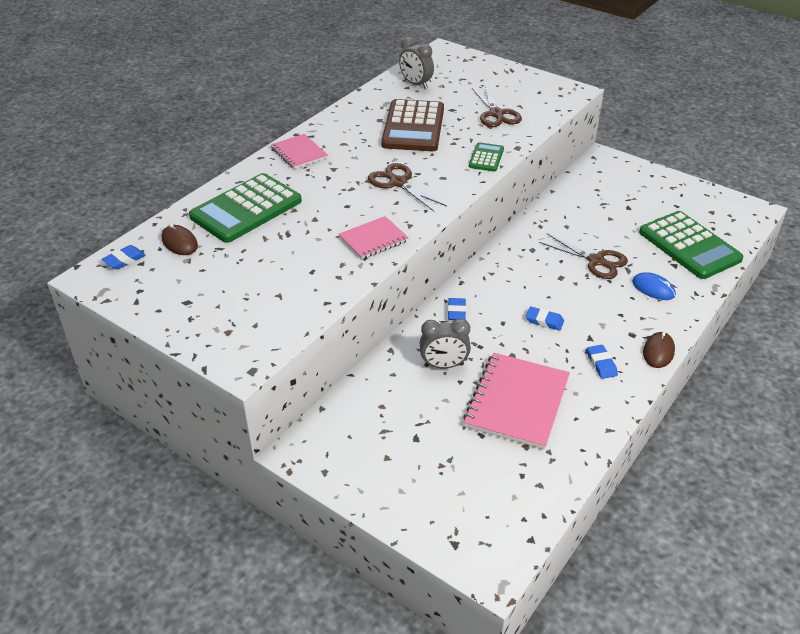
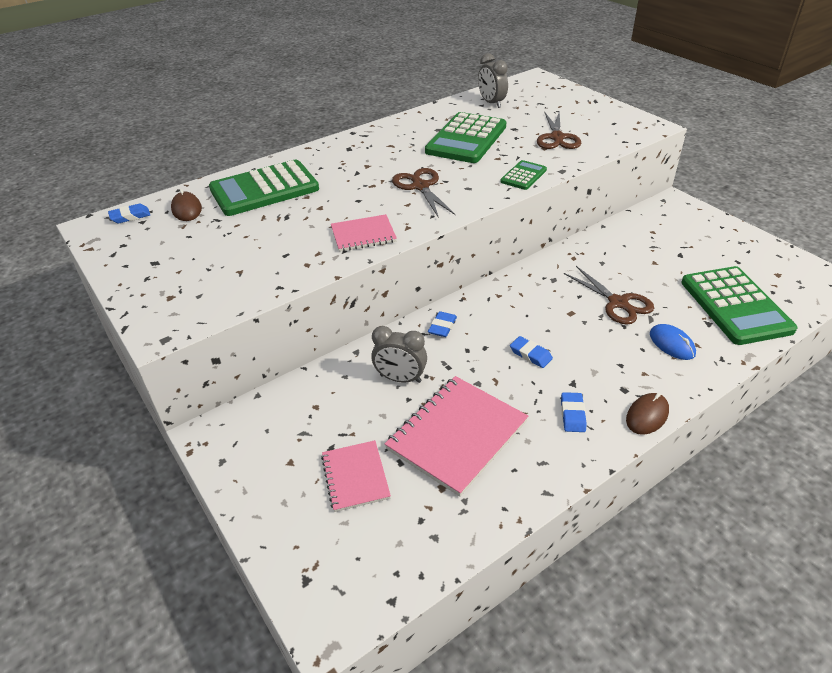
camera: 20 degrees right, 0 degrees up
(299, 153) = (344, 148): pink notebook -> pink notebook (355, 477)
(413, 127) = (466, 139): brown calculator -> green calculator

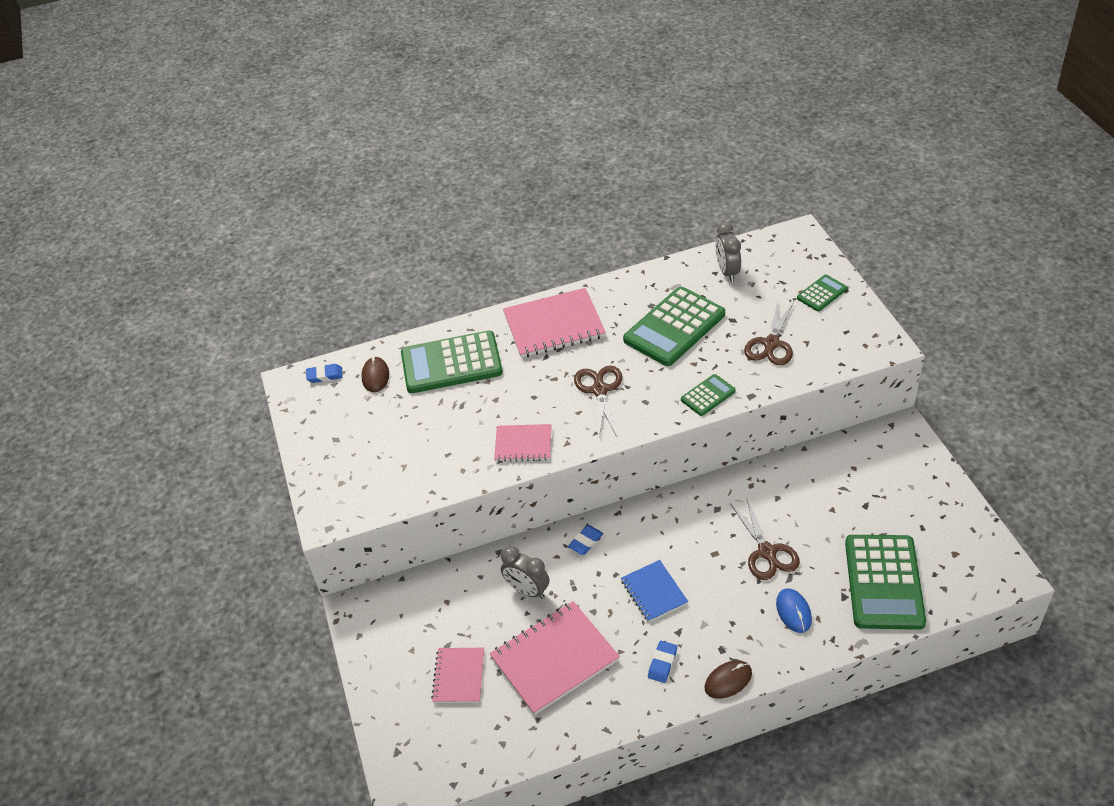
camera: 20 degrees right, 5 degrees up
(355, 152) = (554, 325): none -> pink notebook
(530, 354) = (654, 592): blue eraser -> blue notebook
(577, 105) = (821, 293): none -> green calculator

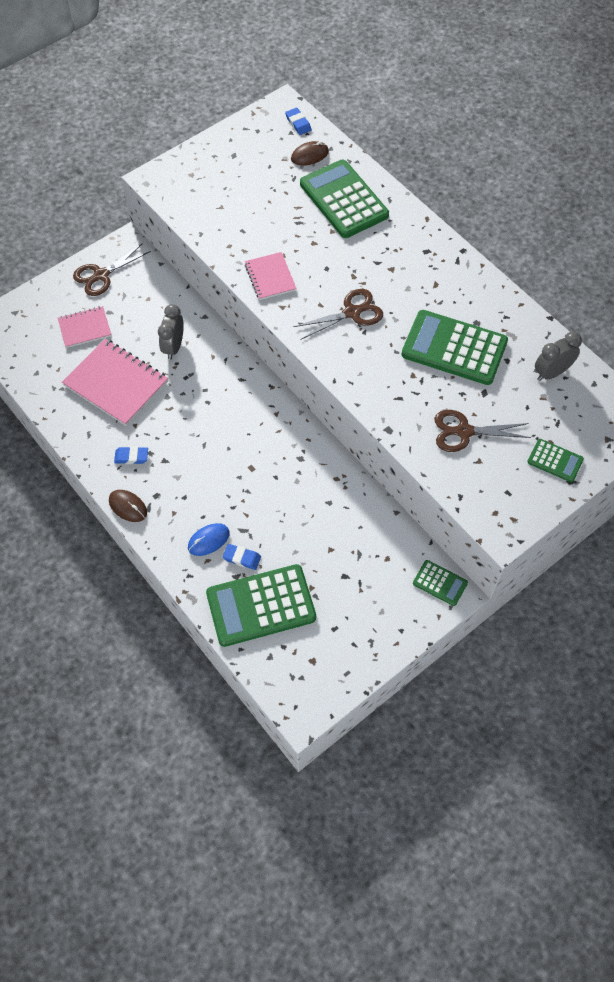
camera: 65 degrees right, 15 degrees up
(554, 325) = (419, 257): pink notebook -> none
(586, 542) = (233, 372): blue eraser -> blue eraser (242, 558)
(654, 592) = (198, 433): blue notebook -> none
(708, 395) = (376, 395): green calculator -> green calculator (440, 583)
(767, 552) = (265, 507): brown scissors -> brown scissors (101, 275)

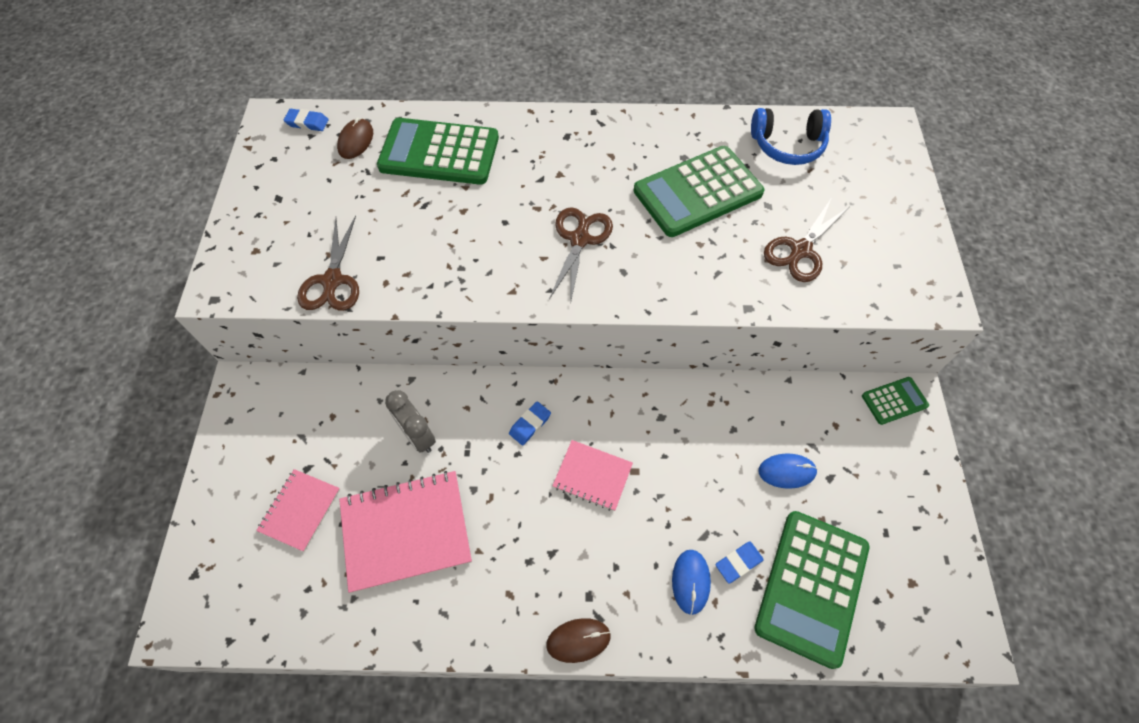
camera: 50 degrees left, 0 degrees up
(101, 275) = (251, 440): brown scissors -> brown scissors (332, 280)
(131, 457) = (516, 586): blue eraser -> blue eraser (530, 424)
(270, 277) = (465, 275): pink notebook -> pink notebook (592, 476)
(326, 549) = (787, 471): none -> blue mouse
(551, 373) = (787, 145): grey clock -> blue headphones
(555, 461) = (887, 208): green calculator -> none

